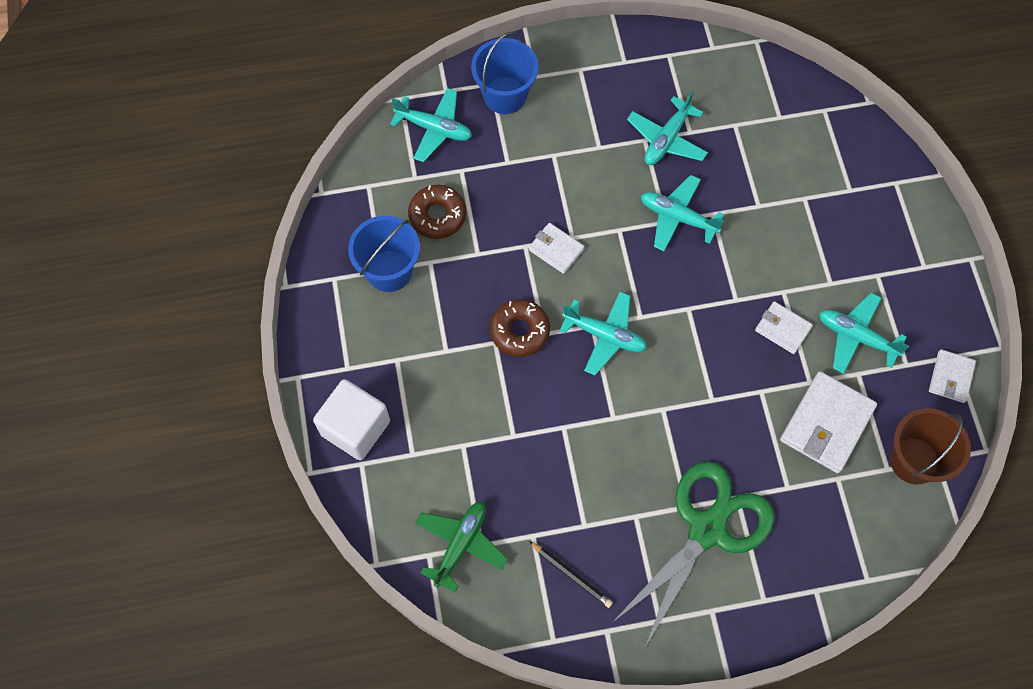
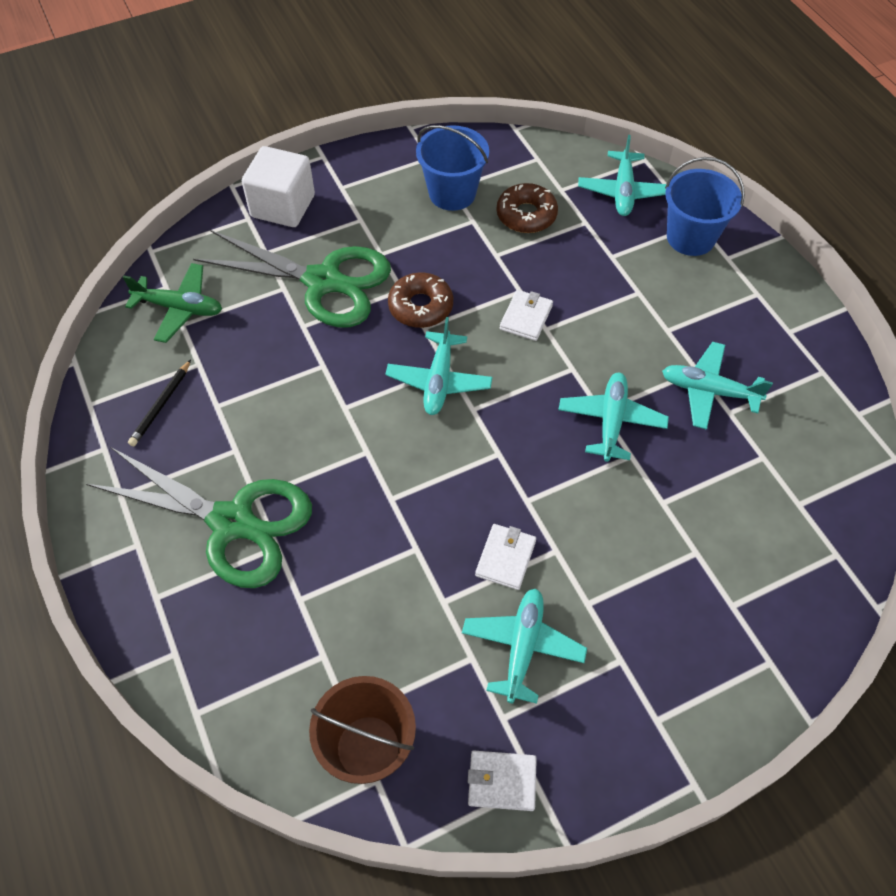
camera: 75 degrees right, 10 degrees down
(466, 408) = (323, 282): none -> green scissors
(826, 424) = (392, 630): white wallet -> none

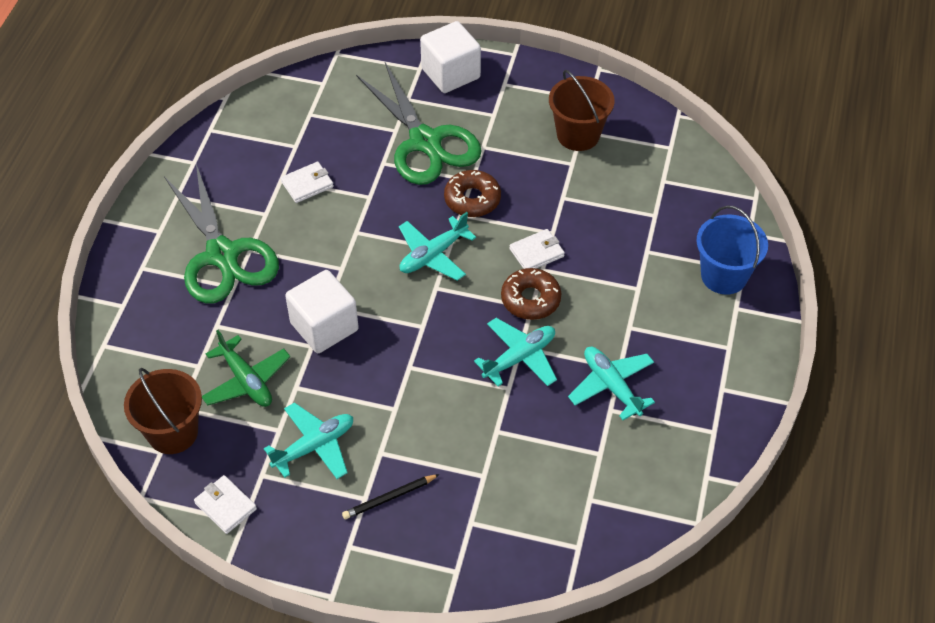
camera: 40 degrees right, 5 degrees down
(161, 405) = (249, 157): black pencil -> black pencil (389, 498)
(179, 308) = (318, 102): green plane -> green plane (246, 380)
(409, 520) = (324, 326): none -> white cube
(452, 193) = (578, 135): blue bucket -> brown bucket
(505, 558) = (359, 390): white wallet -> white wallet (307, 184)
(526, 215) = (615, 183): brown donut -> brown donut (530, 299)
(623, 191) = (710, 211): turquoise plane -> none

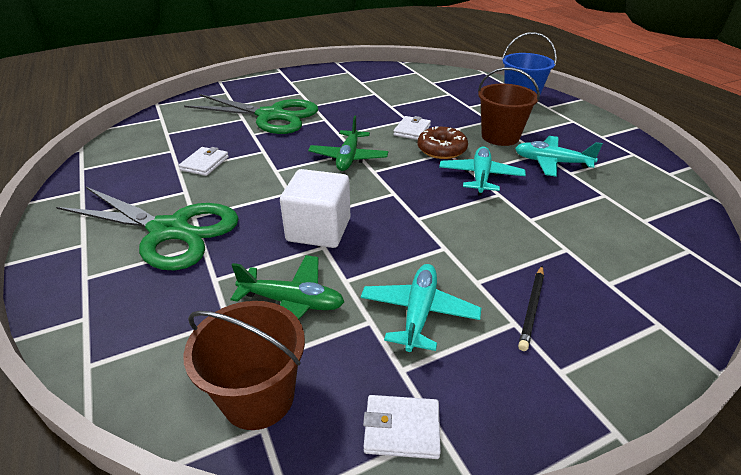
camera: 40 degrees left, 15 degrees down
(433, 255) = (348, 158): turquoise plane -> green plane
(450, 73) = (250, 88): white cube -> none
(472, 199) = (337, 126): brown donut -> none
(578, 135) = (361, 84): brown bucket -> brown bucket (500, 136)

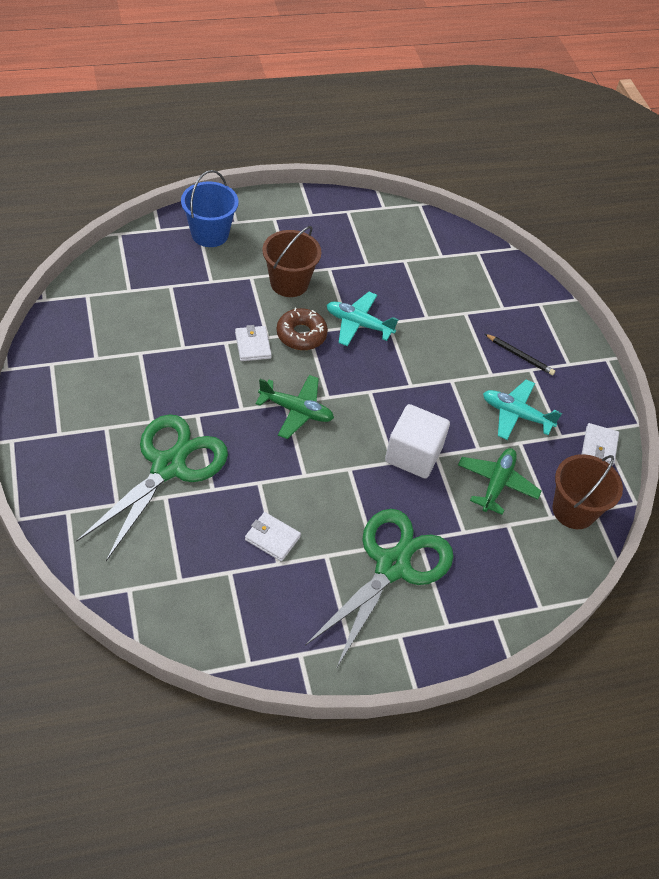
camera: 85 degrees left, 15 degrees up
(412, 130) = (253, 345): white wallet -> white wallet turned 45 degrees clockwise
(551, 162) = (347, 268): turquoise plane -> none

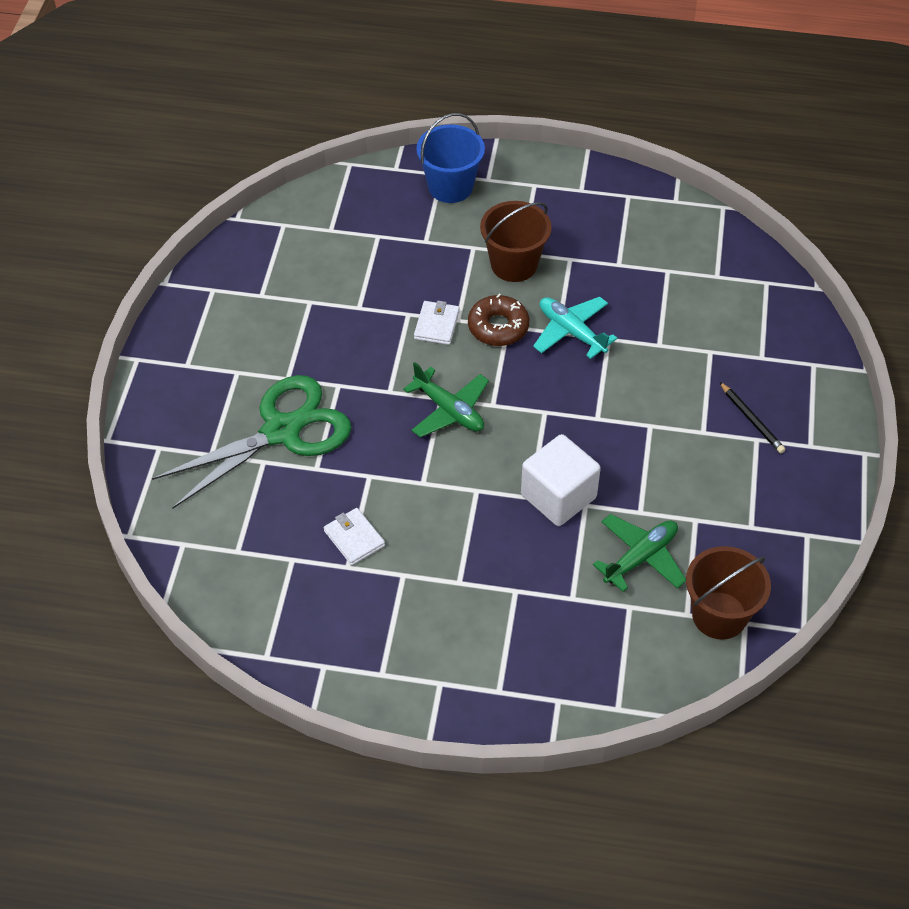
camera: 30 degrees right, 0 degrees up
(393, 566) = (471, 609): green scissors -> none
(516, 414) = (708, 486): turquoise plane -> none
(599, 446) = (794, 552): white wallet -> none

